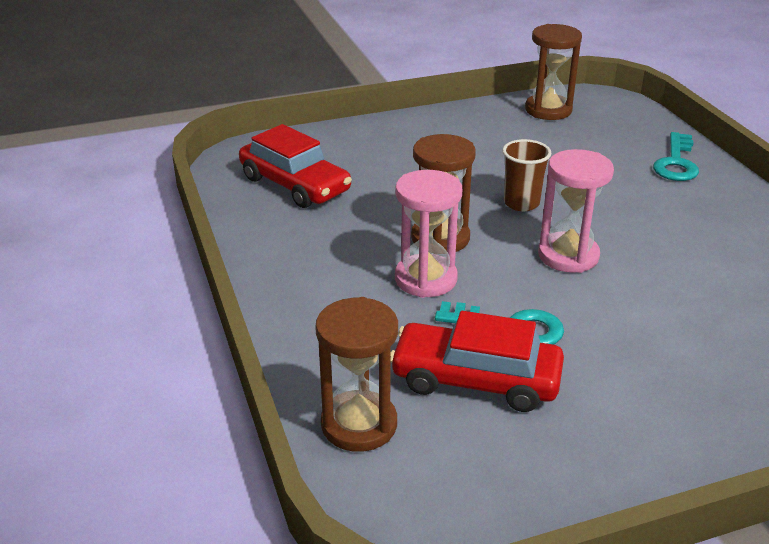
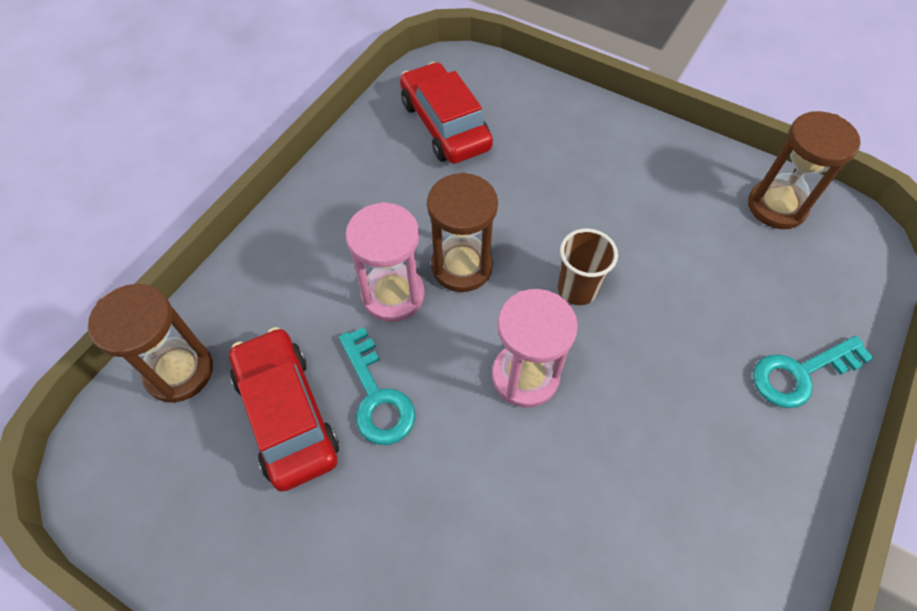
camera: 50 degrees right, 25 degrees up
(295, 185) = (445, 125): red car -> red car turned 150 degrees clockwise

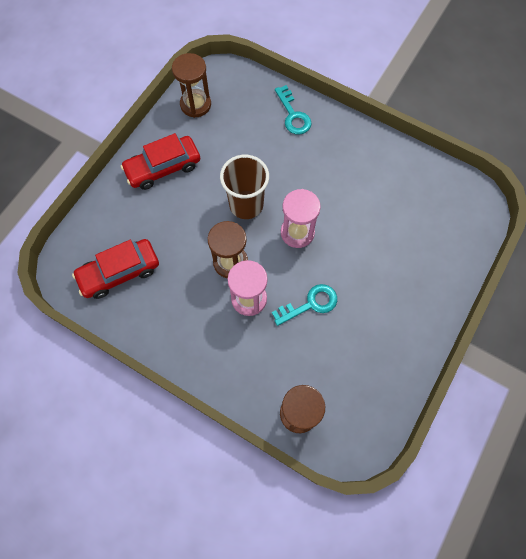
camera: 90 degrees left, 10 degrees up
(287, 414) = (322, 349): red car -> red car (163, 167)
(577, 289) = (246, 205): brown cup -> brown cup, size x1.58

